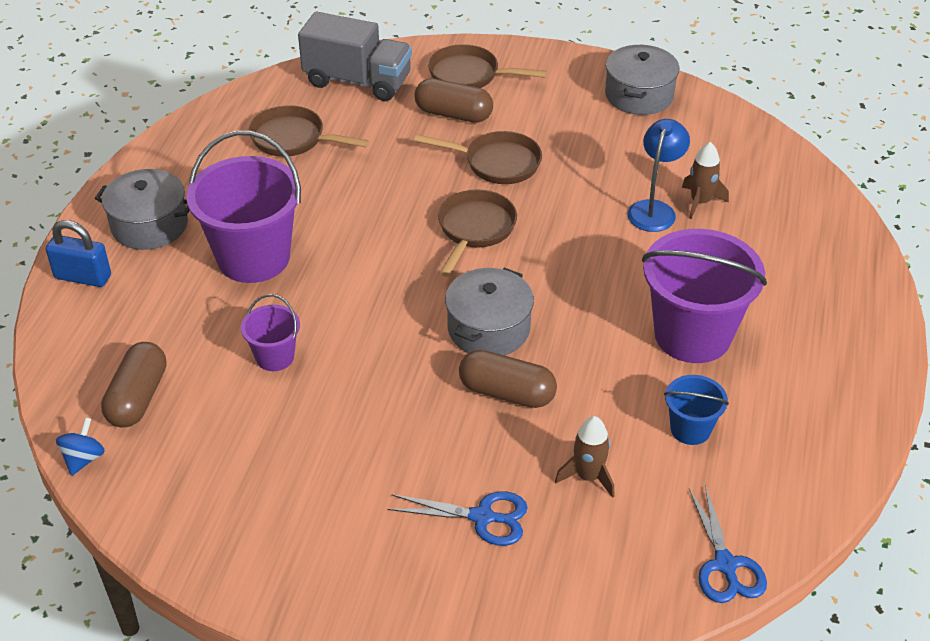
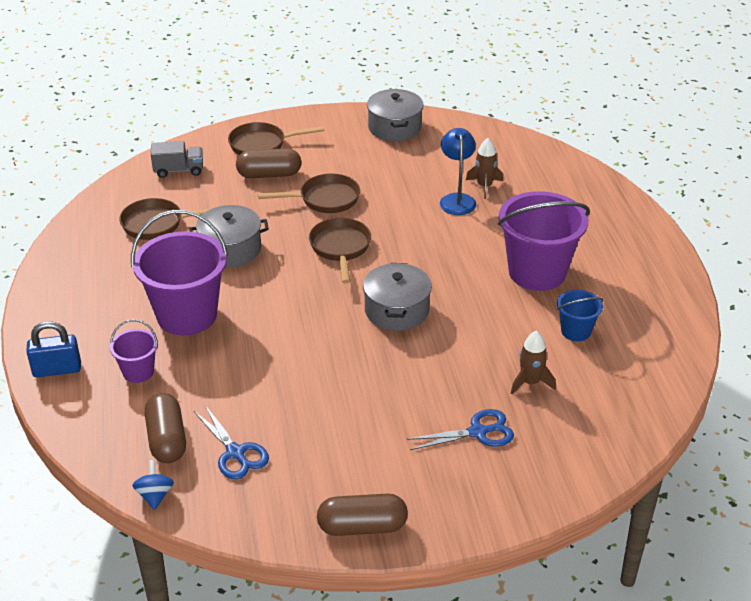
camera: 25 degrees left, 5 degrees down
(149, 225) = (85, 317): grey pot -> grey pot (230, 249)
(275, 357) = (253, 378): purple bucket -> purple bucket (138, 372)
(358, 81) = (179, 170): grey truck -> grey truck, size x0.58
(507, 392) = (438, 347): brown capsule -> brown capsule (362, 526)
(725, 565) = (653, 406): blue scissors -> blue scissors (235, 453)

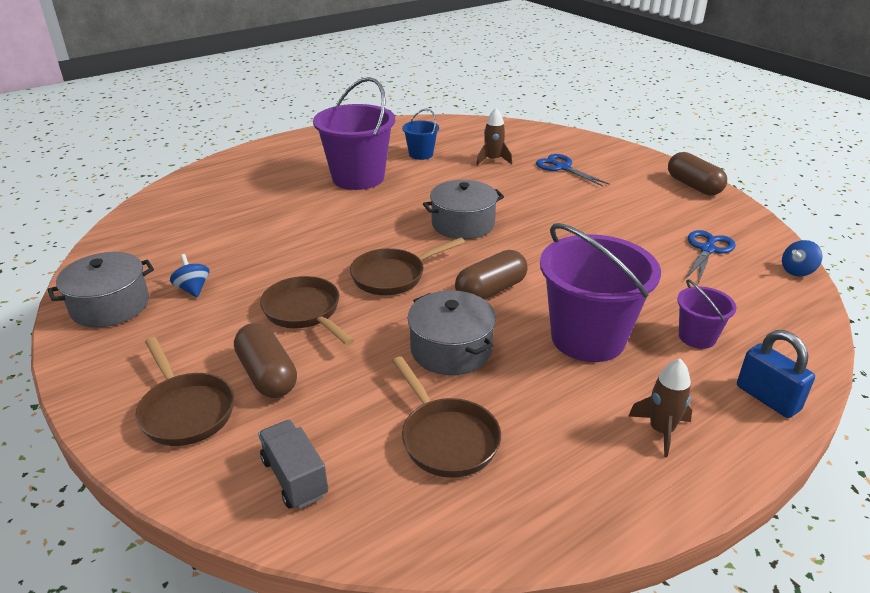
camera: 115 degrees left, 5 degrees down
(167, 439) = (743, 287): brown capsule -> brown capsule (490, 290)
(392, 159) = (193, 289): none -> blue spinning top
(457, 199) = (263, 232): blue lamp -> none
(484, 186) = (230, 223): brown rocket -> brown rocket (661, 430)

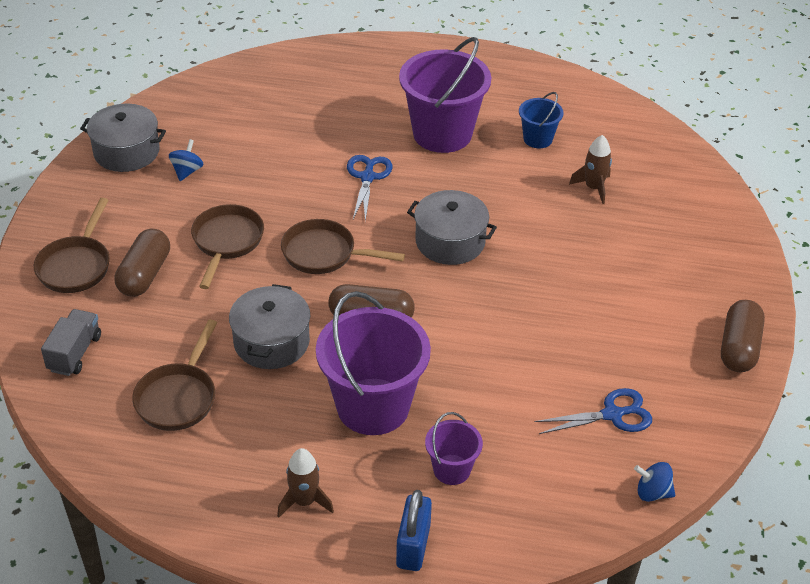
camera: 45 degrees right, 10 degrees up
(562, 167) = (645, 239): blue scissors -> blue scissors (367, 177)

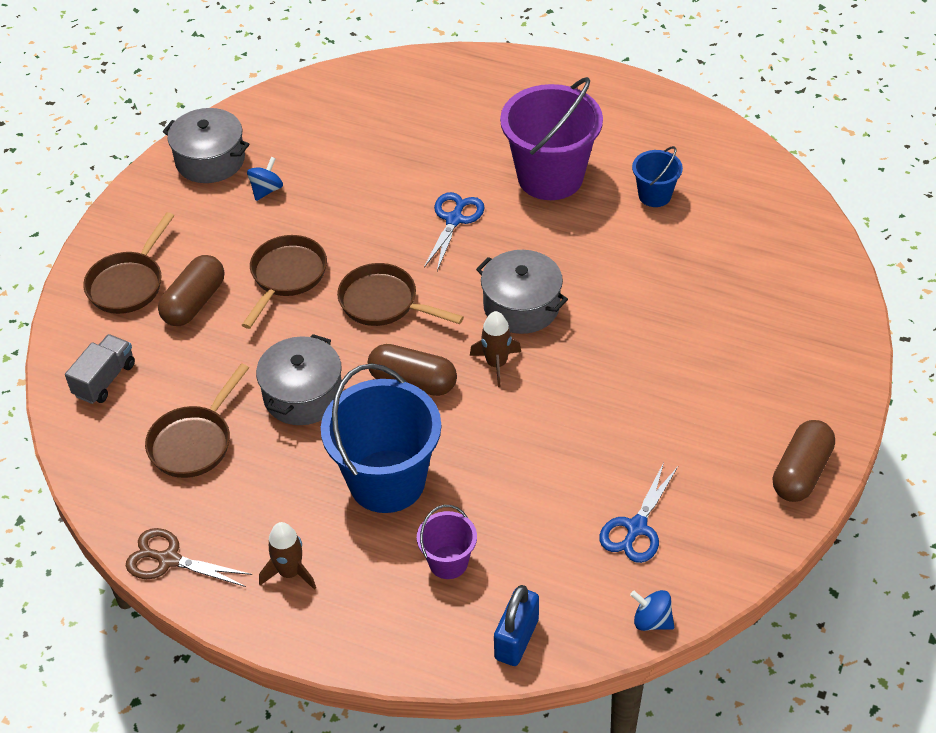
camera: 15 degrees right, 5 degrees up
(182, 507) = (169, 559): none -> brown scissors
(373, 406) = (387, 481): purple bucket -> blue bucket
(413, 546) = (385, 637): blue padlock -> blue padlock (516, 639)
(593, 188) = (699, 262): brown rocket -> brown rocket (496, 364)
(612, 414) = (636, 528): blue scissors -> blue scissors turned 120 degrees clockwise

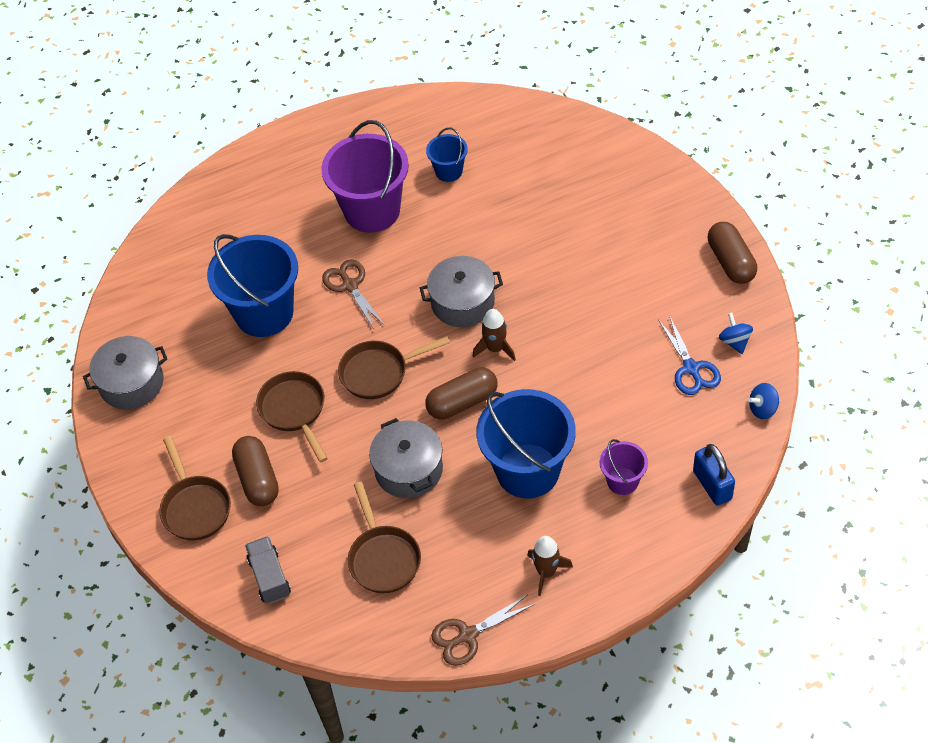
camera: 45 degrees left, 5 degrees up
(266, 190) = (200, 369): blue spinning top -> blue spinning top (734, 341)
(365, 187) = (264, 313): none -> blue bucket
(454, 219) = (350, 285): blue scissors -> brown scissors

